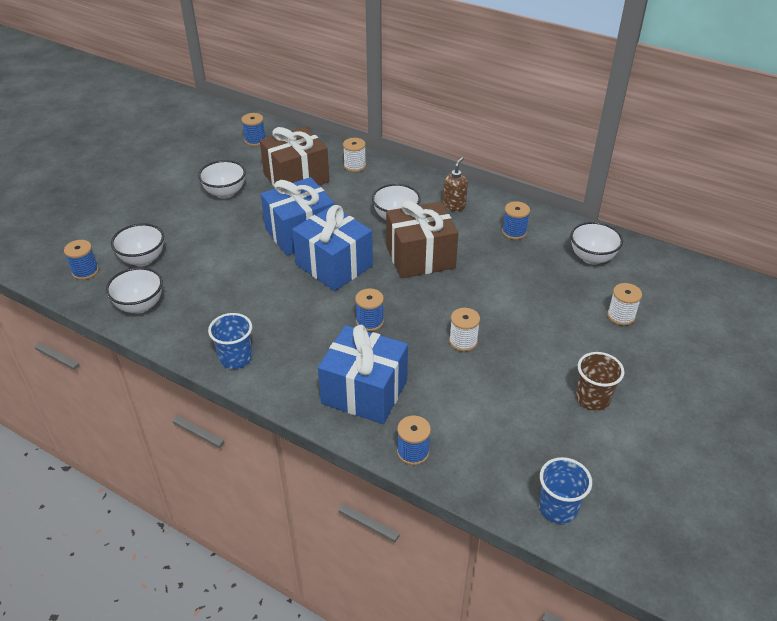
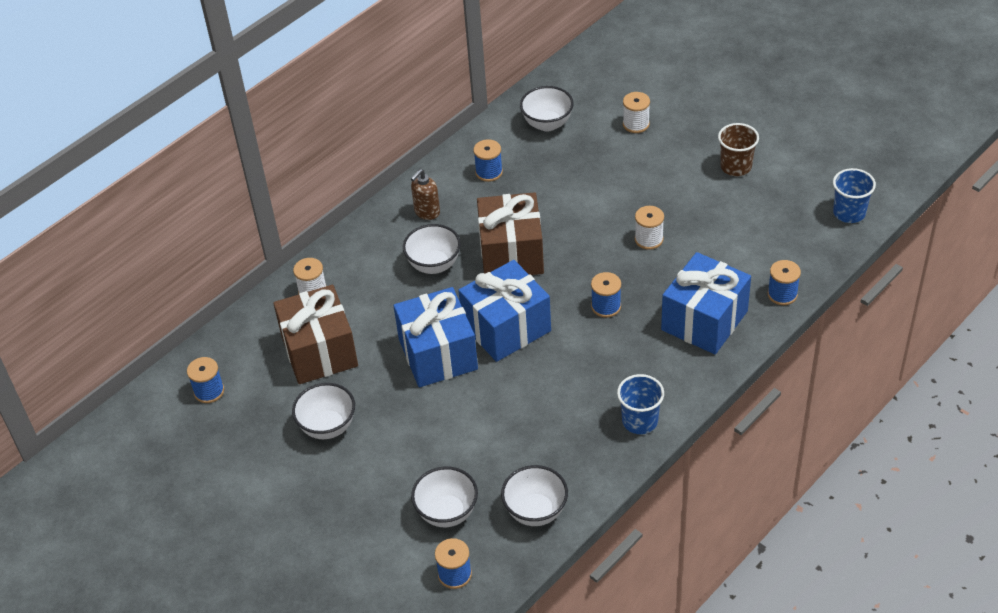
camera: 75 degrees left, 5 degrees up
(454, 206) = (427, 212): brown soap dispenser -> brown soap dispenser turned 90 degrees counterclockwise

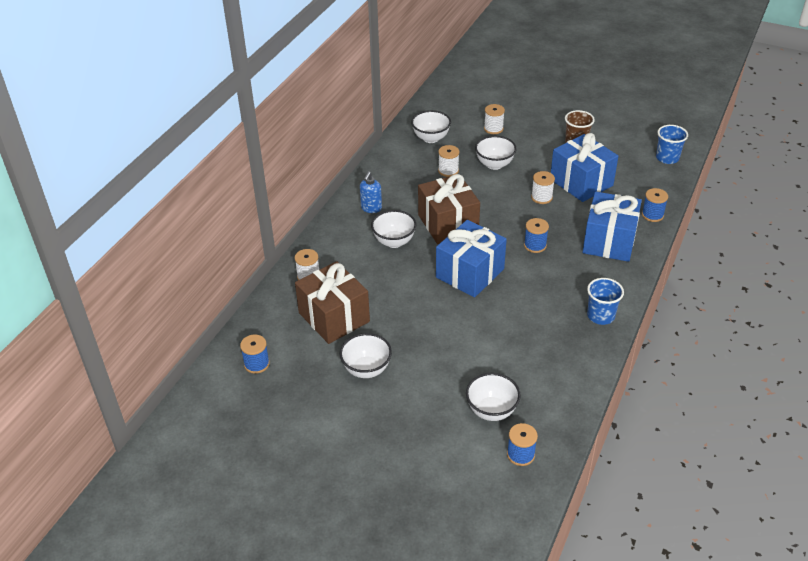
camera: 20 degrees left, 5 degrees down
(427, 212) = (371, 208): brown soap dispenser -> blue soap dispenser
(438, 354) = (427, 301): blue gift -> blue gift (581, 182)
(489, 172) = (404, 175): blue spool -> none
(535, 511) = (558, 395): white bowl -> white bowl (494, 164)
(547, 176) = (448, 171): none -> white spool

